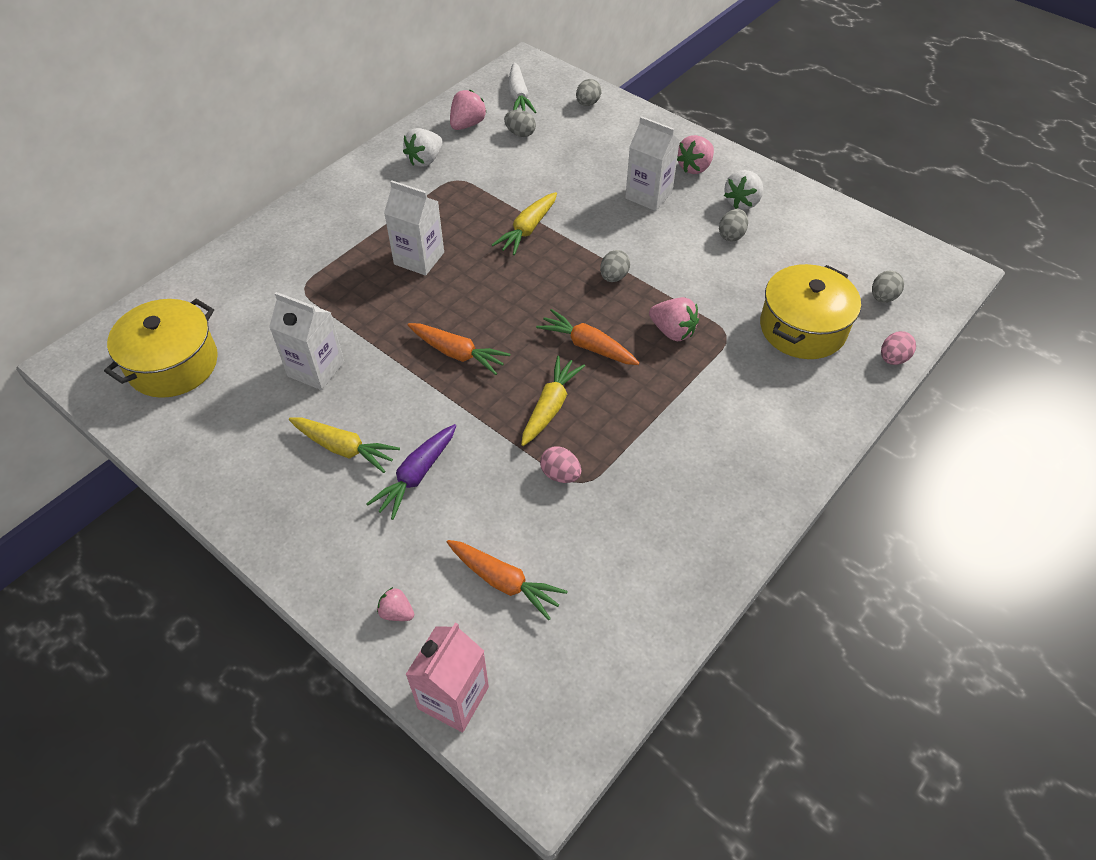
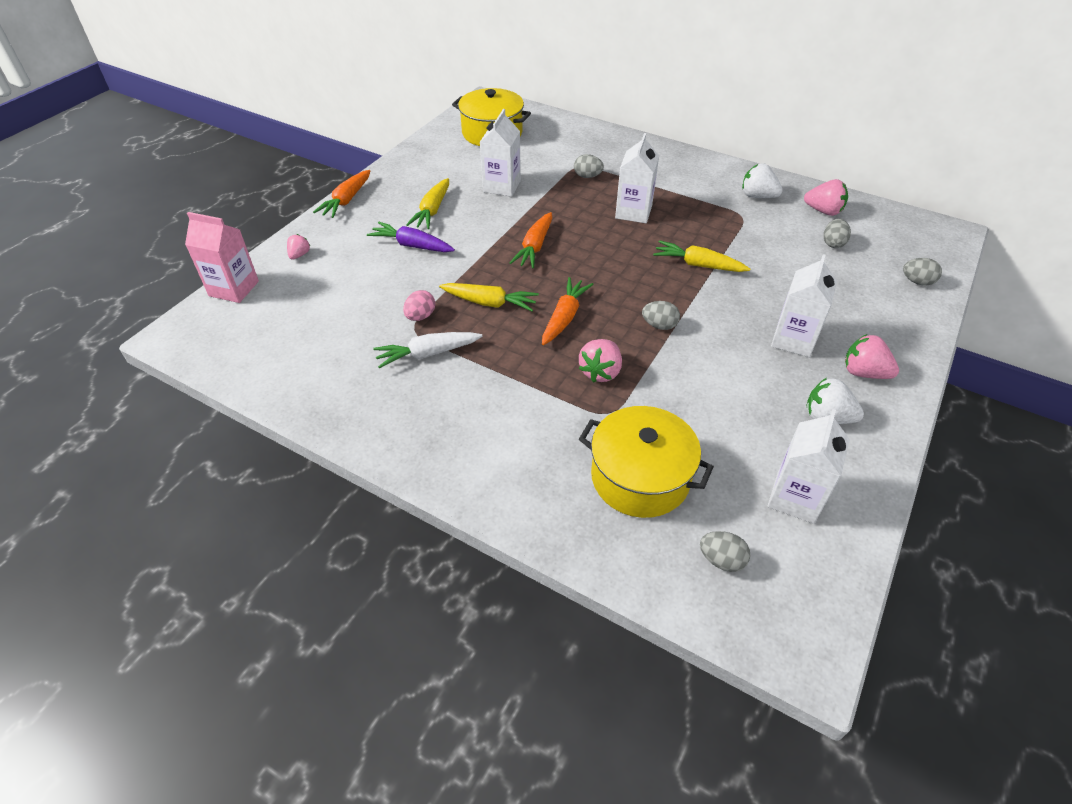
camera: 80 degrees right, 5 degrees down
(504, 582) = (321, 299): orange carrot -> orange carrot (346, 200)
(518, 97) = (890, 235): white carrot -> white carrot (428, 354)
(731, 235) = (764, 410): grey egg -> grey egg (587, 176)
(824, 242) = (795, 497): none -> white carton
(893, 358) = (618, 567): pink egg -> none

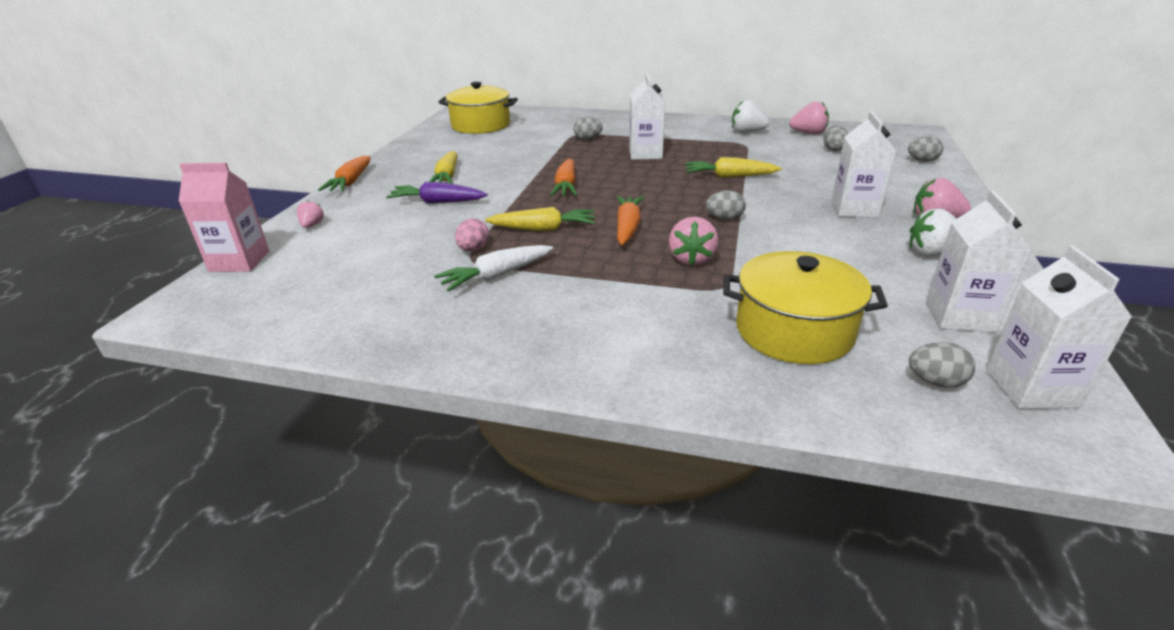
camera: 15 degrees left, 15 degrees down
(502, 186) = (509, 154): white carton -> white carton (1031, 388)

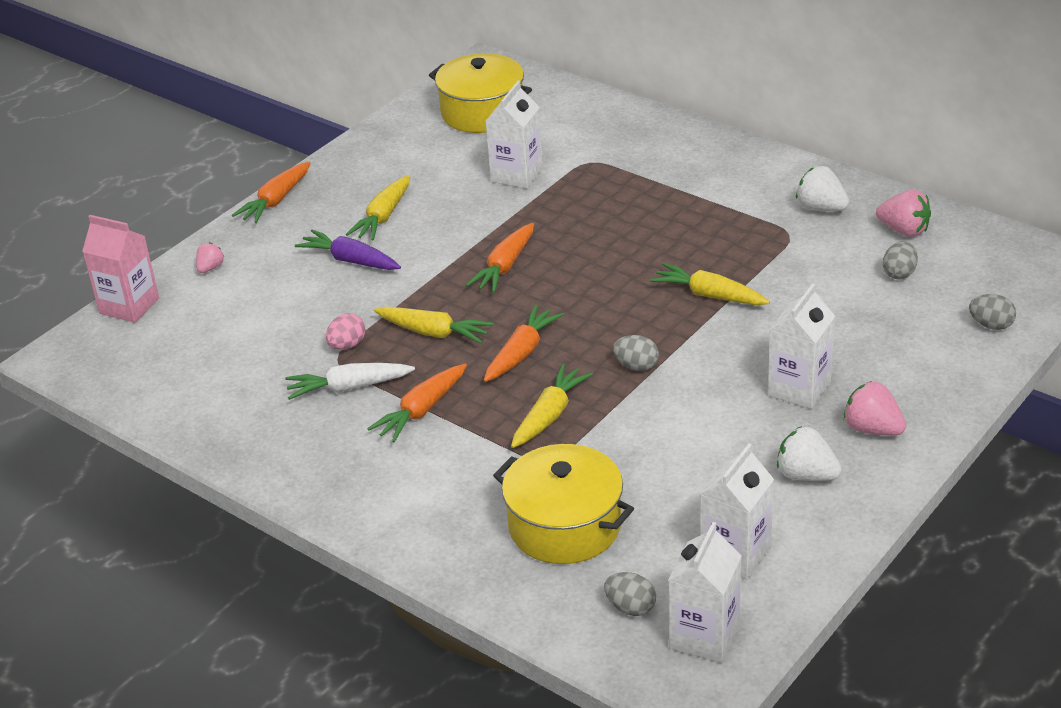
camera: 25 degrees right, 5 degrees up
(578, 278) = (421, 410): none -> orange carrot
(587, 139) = (597, 176): grey egg -> none
(645, 154) = (645, 225): white carton -> white carton (517, 175)
(691, 259) = (549, 415): pink strawberry -> yellow carrot

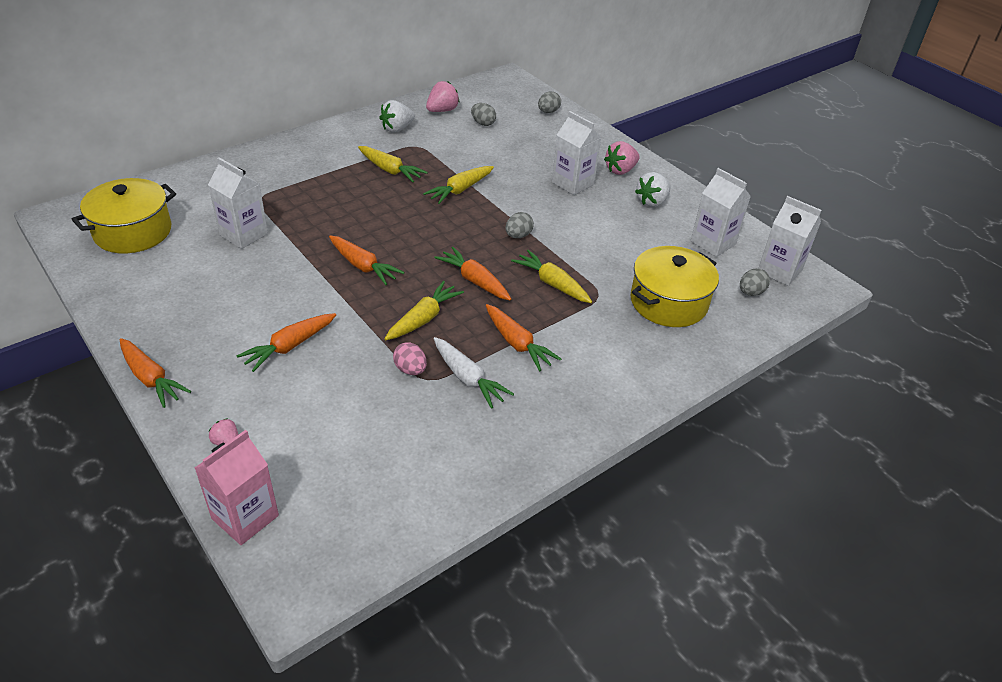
camera: 80 degrees left, 5 degrees up
(349, 387) = (468, 378): white carrot -> white carrot turned 45 degrees counterclockwise
(350, 260) = (289, 346): purple carrot -> orange carrot
(383, 217) = (239, 315): yellow carrot -> yellow carrot (390, 170)

